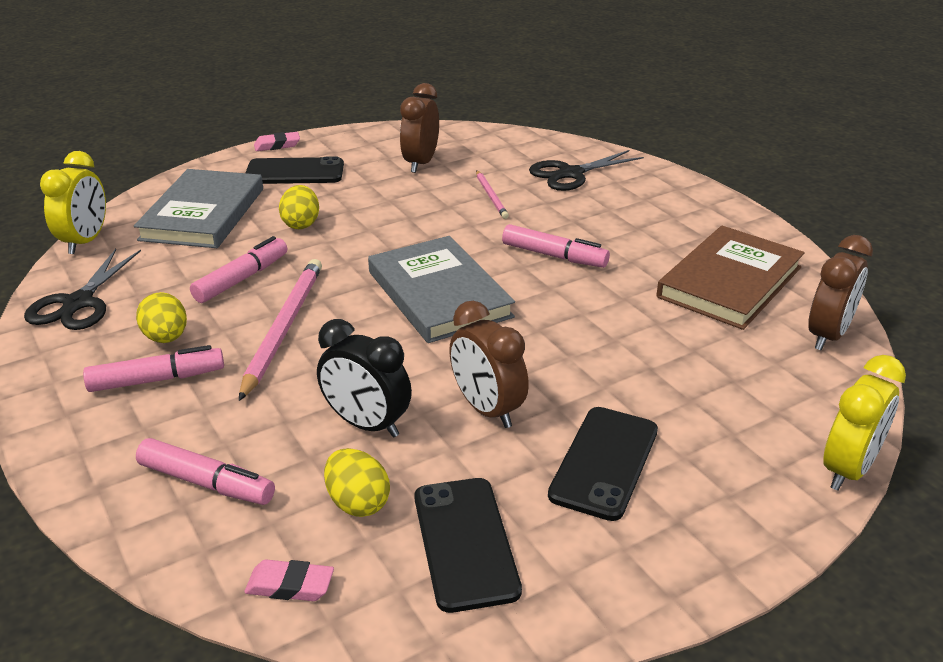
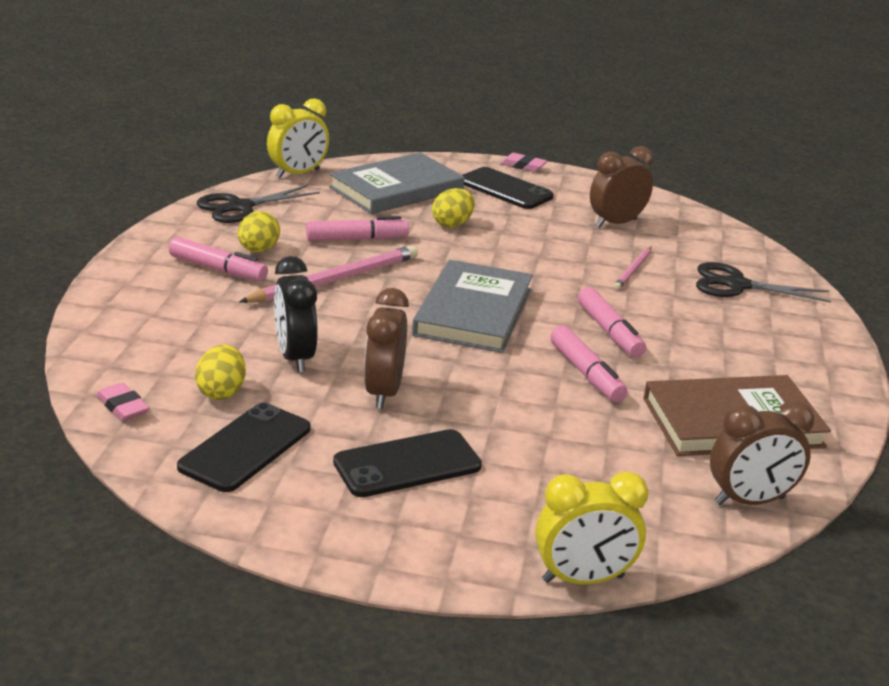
camera: 40 degrees right, 5 degrees down
(206, 483) = (161, 335): pink marker -> pink marker (586, 373)

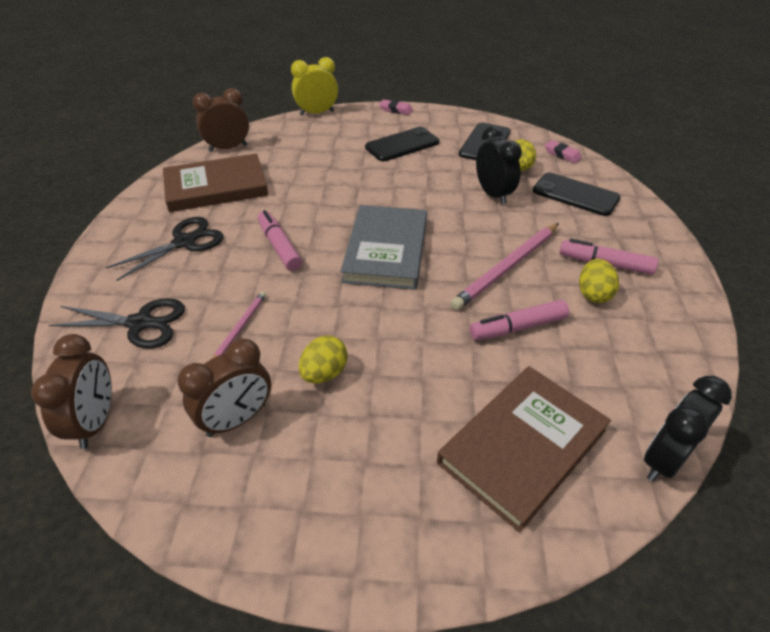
camera: 175 degrees right, 15 degrees up
(240, 207) = (666, 361): black scissors -> black scissors (185, 242)
(298, 174) = (664, 459): yellow clock -> black clock
(384, 392) = (428, 179): brown clock -> brown clock (96, 422)
(396, 189) = (522, 446): grey book -> brown book
(452, 224) = (431, 375): yellow egg -> yellow egg (324, 373)
(505, 189) = (380, 482): black phone -> black phone (575, 195)
(523, 166) = (358, 581): pink eraser -> pink eraser (396, 110)
(586, 373) = (302, 208): pink marker -> none

